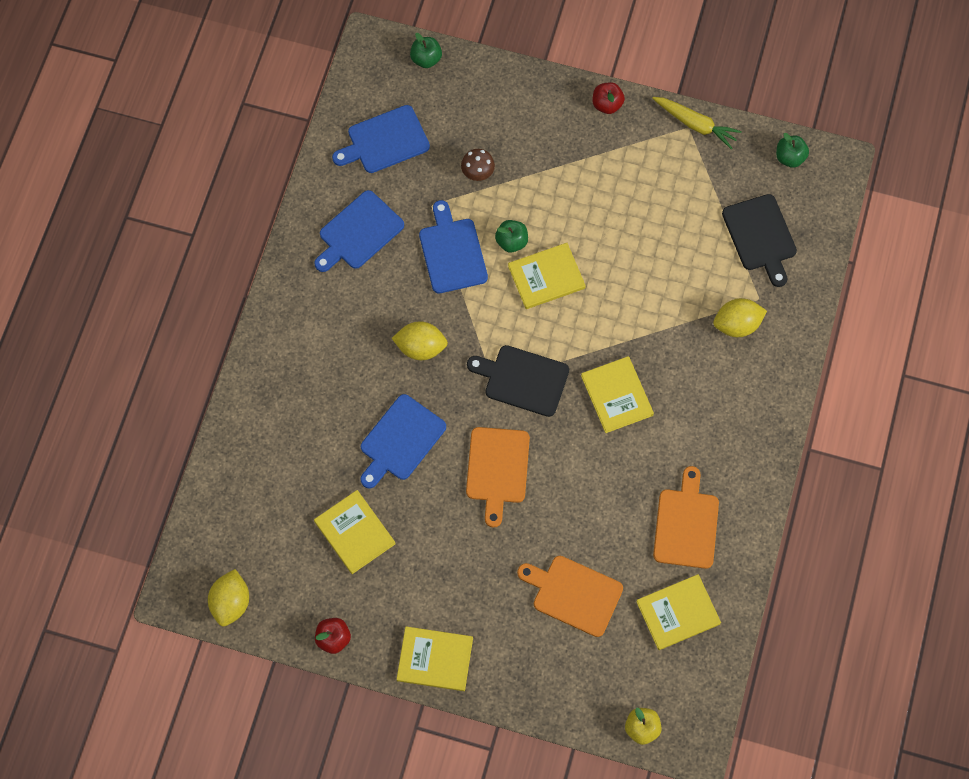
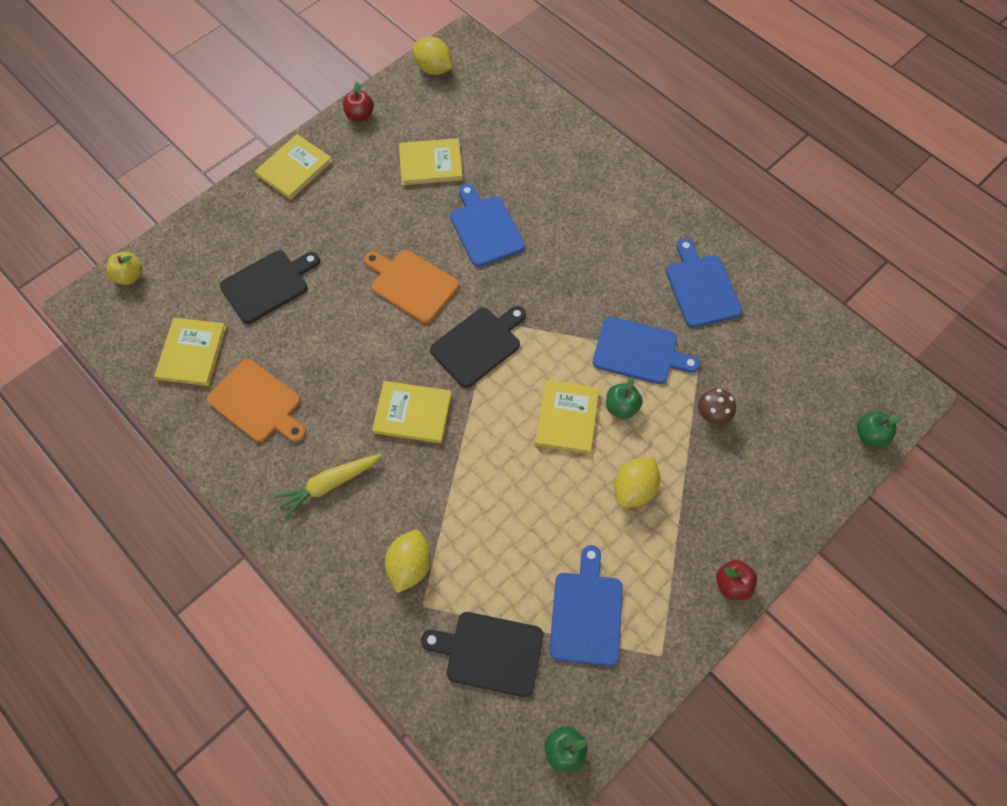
camera: 120 degrees right, 5 degrees down
(384, 141) = (789, 353): blue cutting board -> blue cutting board (586, 613)
(421, 347) = (560, 282): yellow lemon -> yellow lemon (634, 489)
(573, 594) = (268, 285): orange cutting board -> black cutting board
(695, 124) = (661, 666): yellow carrot -> yellow carrot (329, 484)

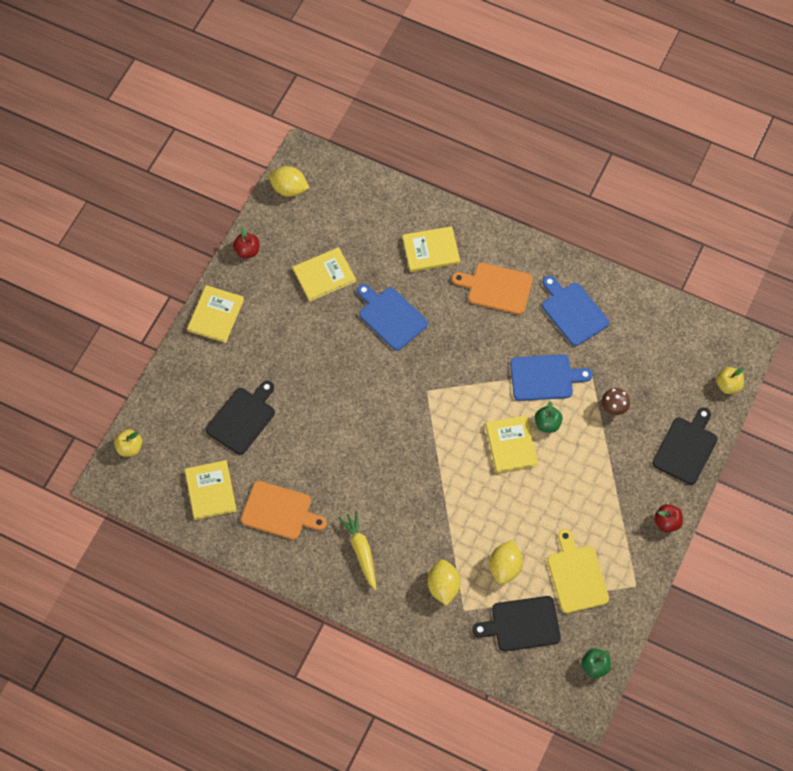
camera: 20 degrees left, 0 degrees up
(329, 484) = (361, 551): yellow carrot -> yellow carrot turned 120 degrees clockwise
(411, 284) = (353, 381): orange cutting board -> orange cutting board (496, 288)
(412, 413) = (398, 480): yellow book -> yellow book (431, 250)
(478, 345) = (424, 412): black cutting board -> black cutting board (686, 448)
(586, 613) = (576, 576): blue cutting board -> yellow cutting board
(634, 489) = (577, 480): yellow lemon -> yellow lemon (505, 567)
(870, 435) = (728, 385): green apple -> yellow apple

